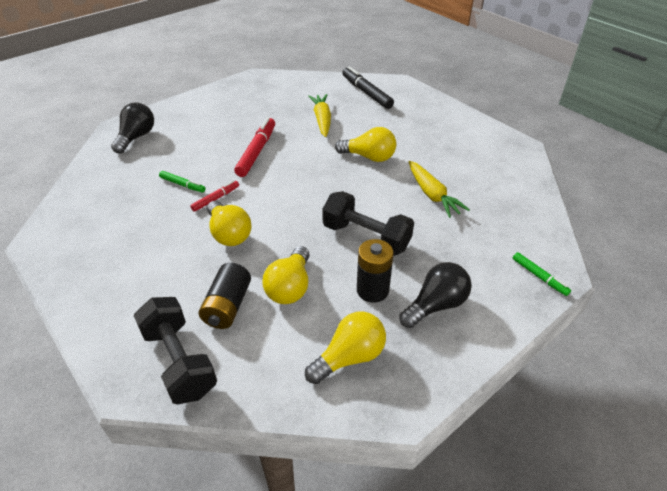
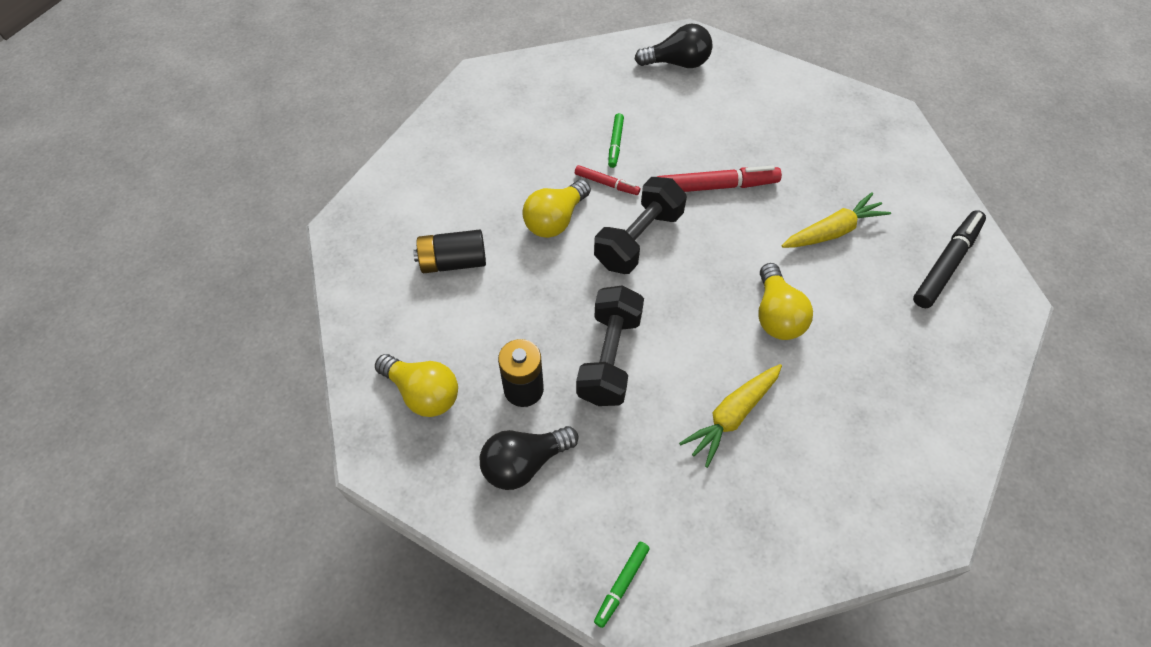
camera: 70 degrees right, 15 degrees up
(179, 361) = (376, 252): black dumbbell -> black dumbbell (638, 239)
(290, 287) = (498, 307): yellow light bulb -> none
(435, 305) = (524, 463): black light bulb -> black light bulb turned 120 degrees clockwise

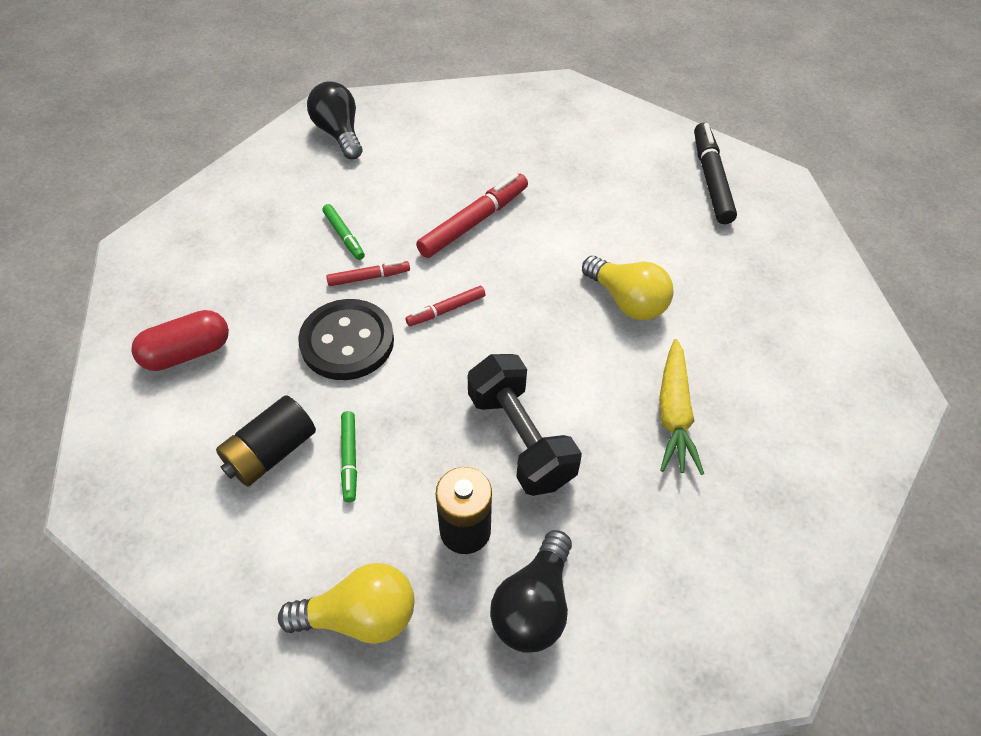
camera: 40 degrees left, 5 degrees down
(456, 166) = (187, 352): none -> red capsule
(555, 220) = (347, 341): yellow light bulb -> black button
(622, 585) = (731, 648): green marker -> green marker (349, 458)
(638, 239) = (446, 310): black dumbbell -> red marker
(677, 63) = (339, 134): black light bulb -> black light bulb turned 75 degrees counterclockwise
(832, 231) = (605, 204): yellow carrot -> none

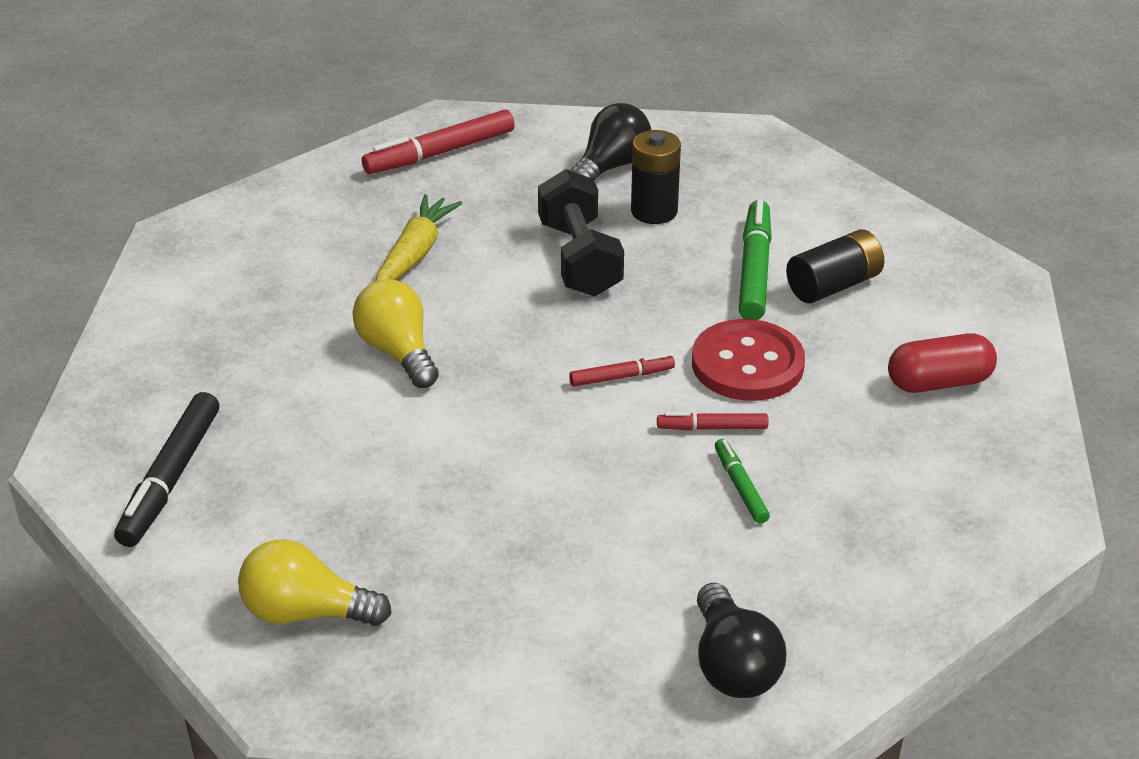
camera: 165 degrees left, 15 degrees down
(347, 341) = (747, 364): black button -> red button
(349, 458) = (754, 270): green marker -> green marker, size x1.81
(360, 616) = (754, 181): yellow light bulb -> yellow light bulb (306, 612)
(473, 222) = (550, 475): red marker -> red marker (440, 153)

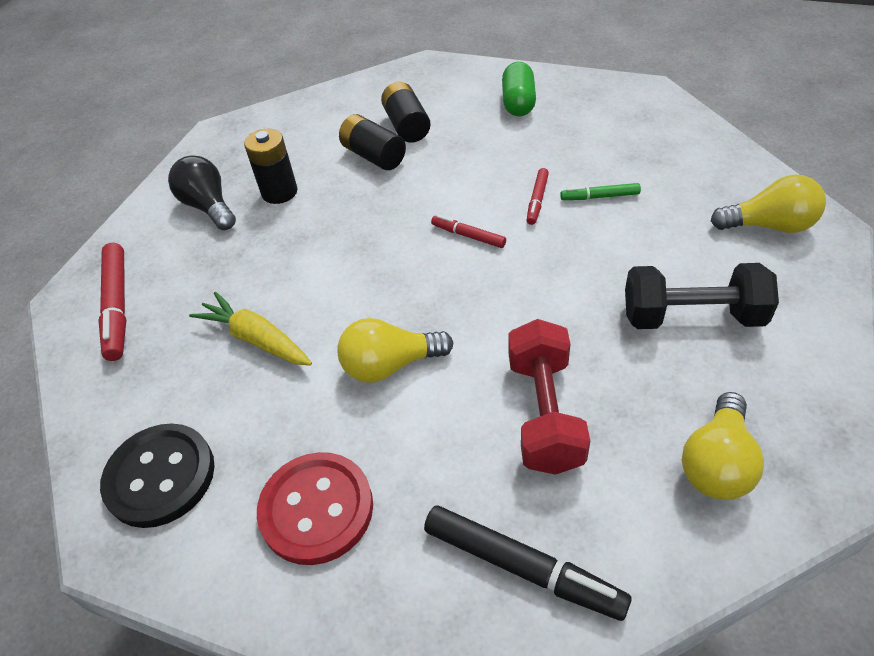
camera: 70 degrees left, 10 degrees up
(241, 240) = (160, 476): none -> black button
(353, 474) = (544, 413): none -> red dumbbell
(579, 259) = (317, 239): black dumbbell -> black dumbbell (692, 317)
(621, 377) = (468, 236): red marker -> red marker turned 60 degrees counterclockwise
(733, 665) = (769, 226): black light bulb -> yellow light bulb
(747, 364) = (475, 174): red button -> red button (316, 509)
(754, 270) = (374, 156): green marker -> black battery
(939, 382) = (518, 103): red capsule -> green capsule

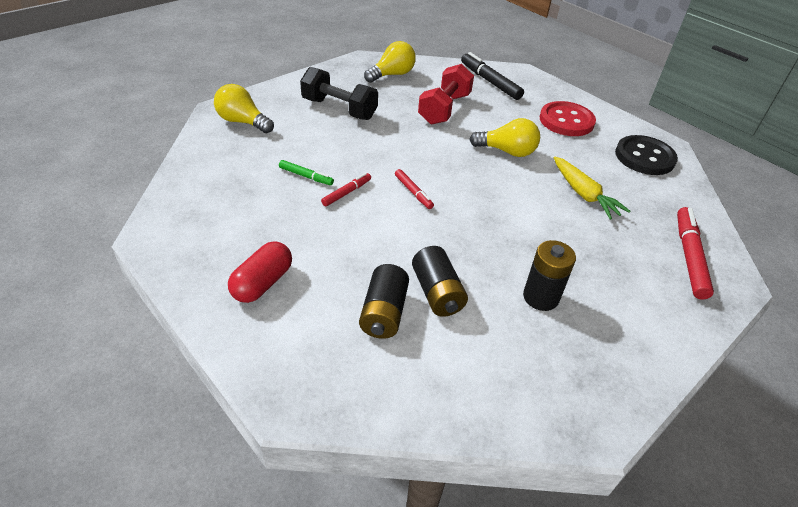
camera: 160 degrees left, 5 degrees down
(209, 207) = (612, 314): black light bulb -> none
(518, 103) = (262, 283): green capsule -> red capsule

